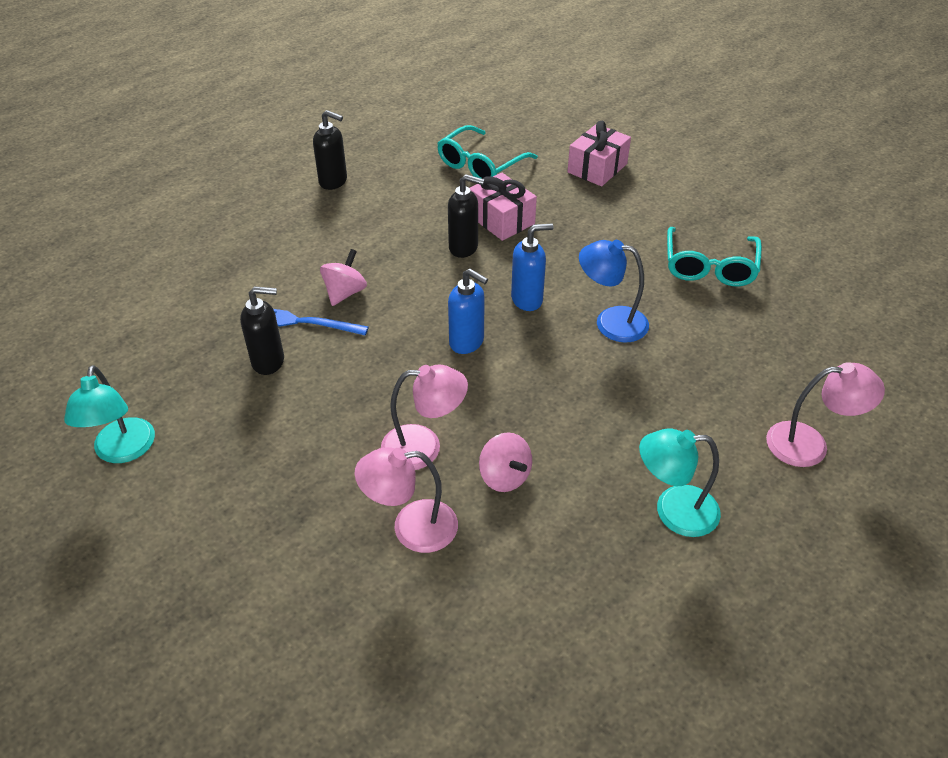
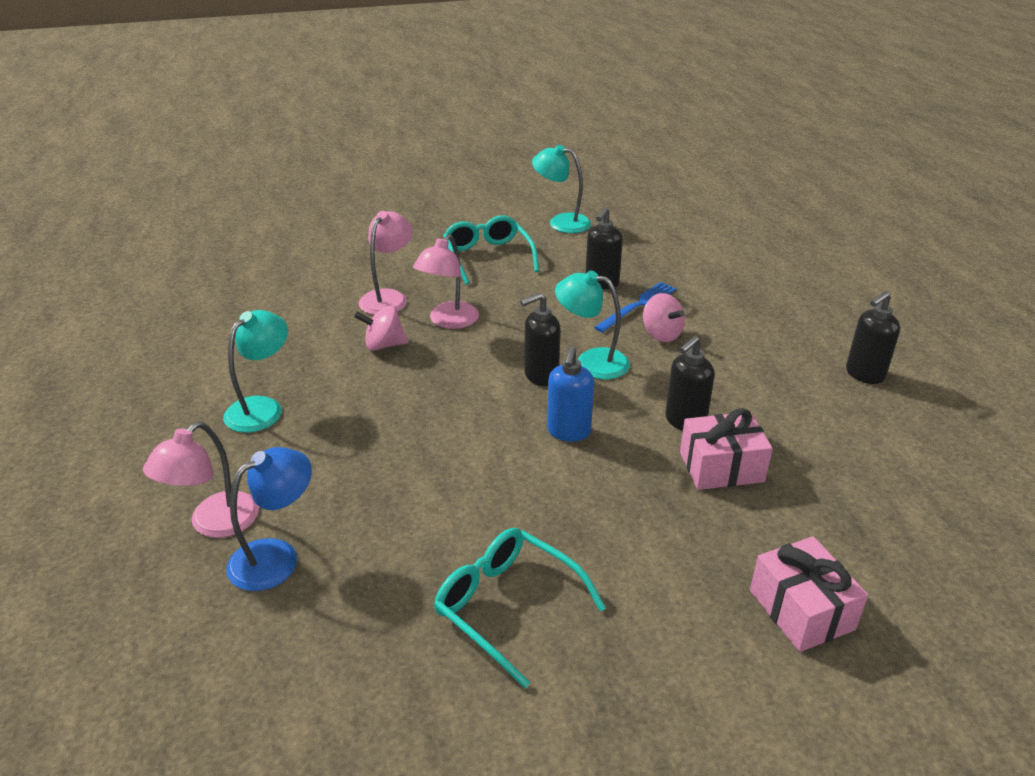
camera: 120 degrees right, 10 degrees down
(421, 320) = (591, 361): none -> turquoise lamp
(467, 342) = (540, 376): blue soap dispenser -> black soap dispenser
(481, 165) = (857, 495): turquoise glasses -> turquoise glasses (488, 257)
(610, 322) = (488, 473): blue lamp -> blue lamp (276, 557)

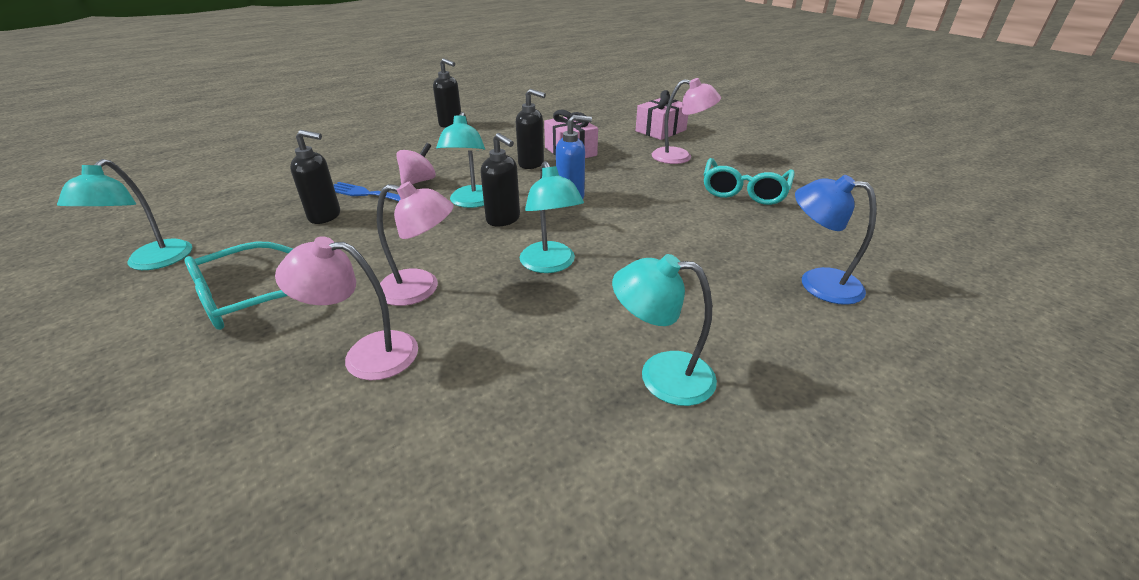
camera: 110 degrees left, 0 degrees up
(214, 524) = (832, 331): pink lamp -> pink lamp (680, 157)
(384, 345) = (487, 321): pink spinning top -> none
(437, 388) = (550, 265): none -> turquoise lamp

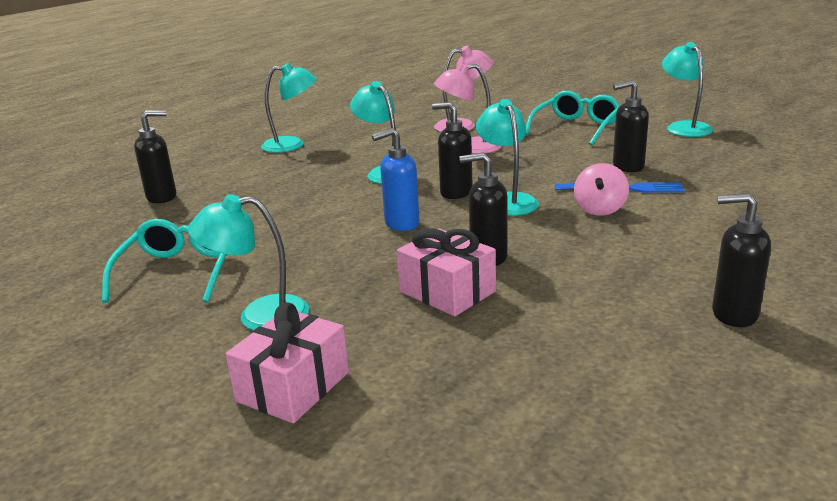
camera: 165 degrees right, 10 degrees down
(680, 157) = (259, 315): pink lamp -> turquoise lamp
(817, 283) = (162, 197): blue lamp -> black soap dispenser

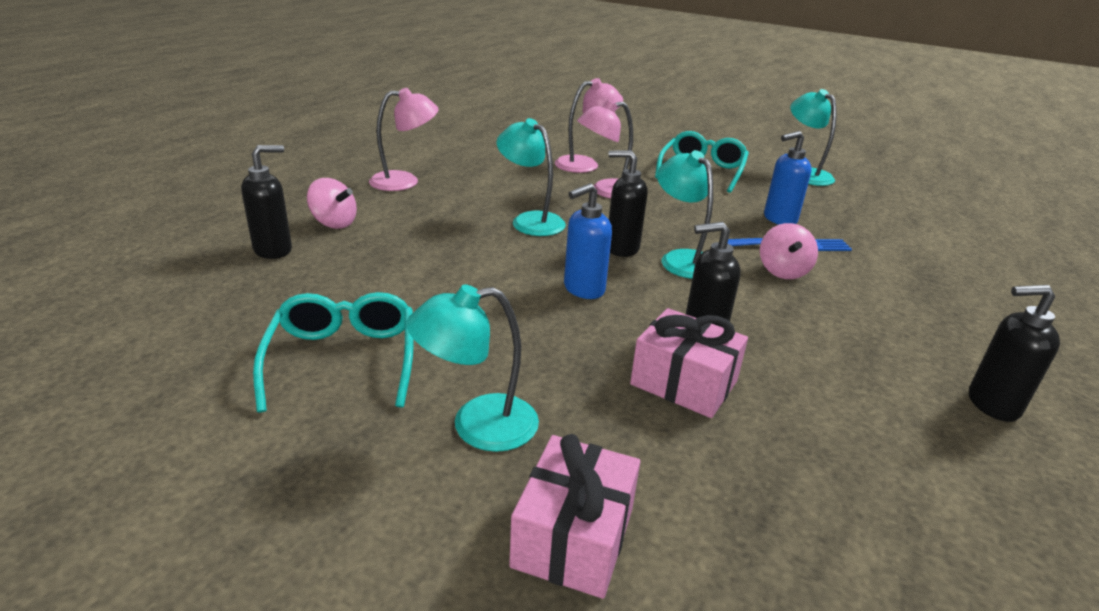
camera: 15 degrees left, 5 degrees up
(218, 177) = (334, 223): none -> pink spinning top
(292, 145) = (404, 181): turquoise lamp -> pink lamp
(627, 167) = (779, 219): black soap dispenser -> blue soap dispenser

